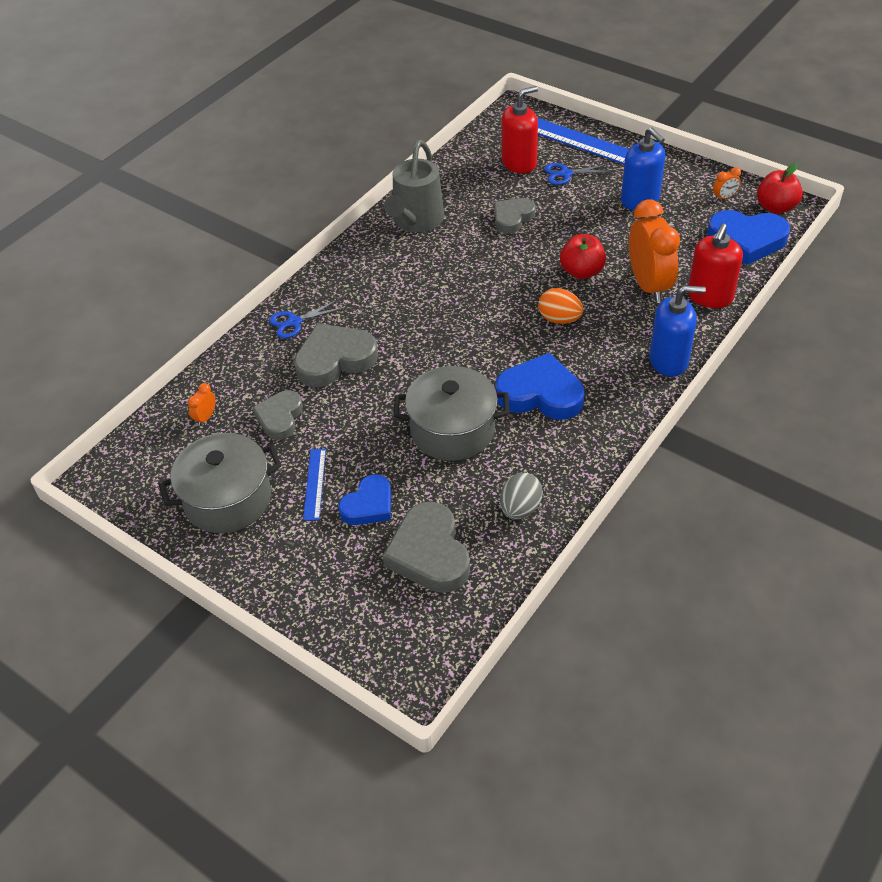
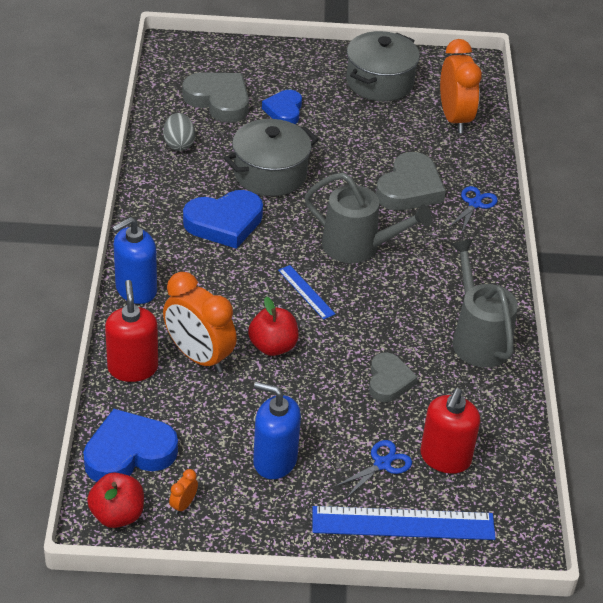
camera: 140 degrees right, 5 degrees down
(205, 417) = (454, 118): orange clock -> orange clock, size x2.47
(280, 417) = (403, 137): grey heart -> none
(314, 484) = (333, 109): blue ruler -> blue ruler (306, 292)
(437, 323) = (358, 247): none -> grey watering can
(559, 319) = (257, 291): orange egg -> none

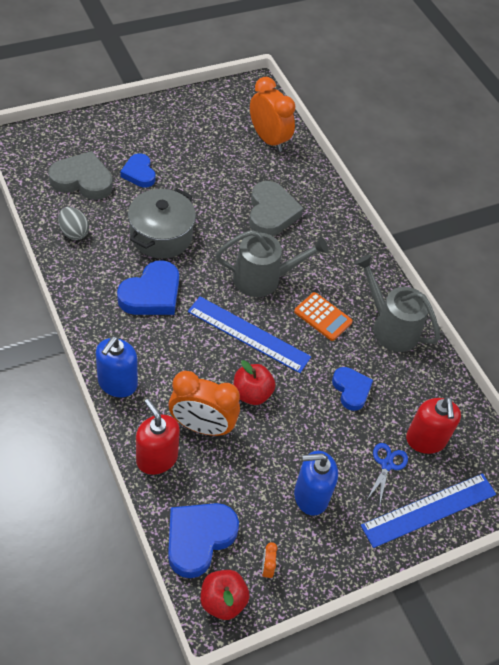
camera: 30 degrees left, 10 degrees up
(306, 292) = (248, 334): blue ruler -> blue ruler, size x1.93
(379, 82) = (196, 124): grey pot -> none
(389, 381) = (351, 390): grey heart -> blue heart
(403, 303) = (323, 317): none -> orange calculator
(474, 204) = (324, 210): blue scissors -> none

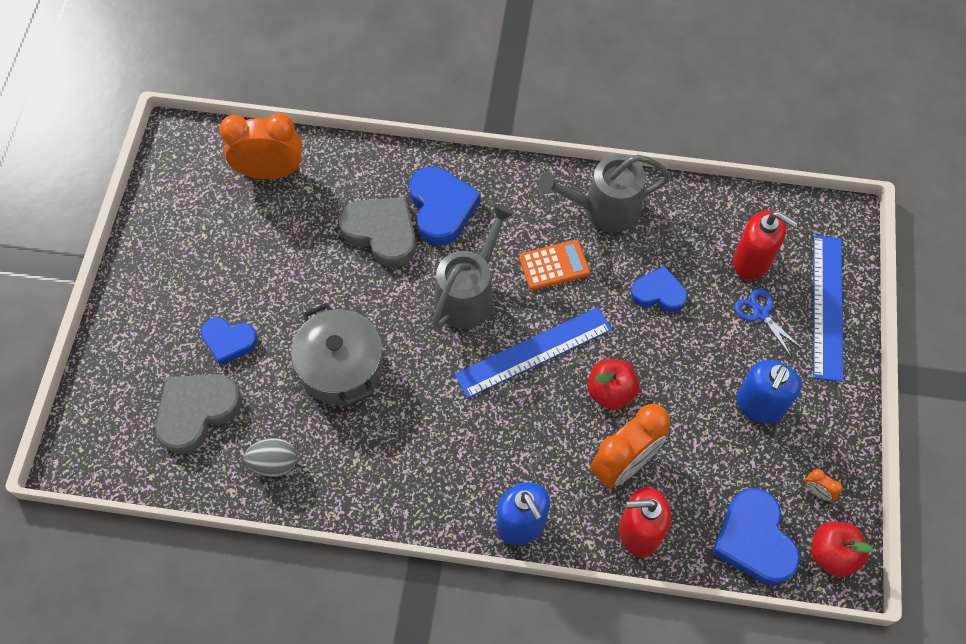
camera: 50 degrees left, 10 degrees up
(151, 294) = (420, 423): blue heart -> blue heart (441, 208)

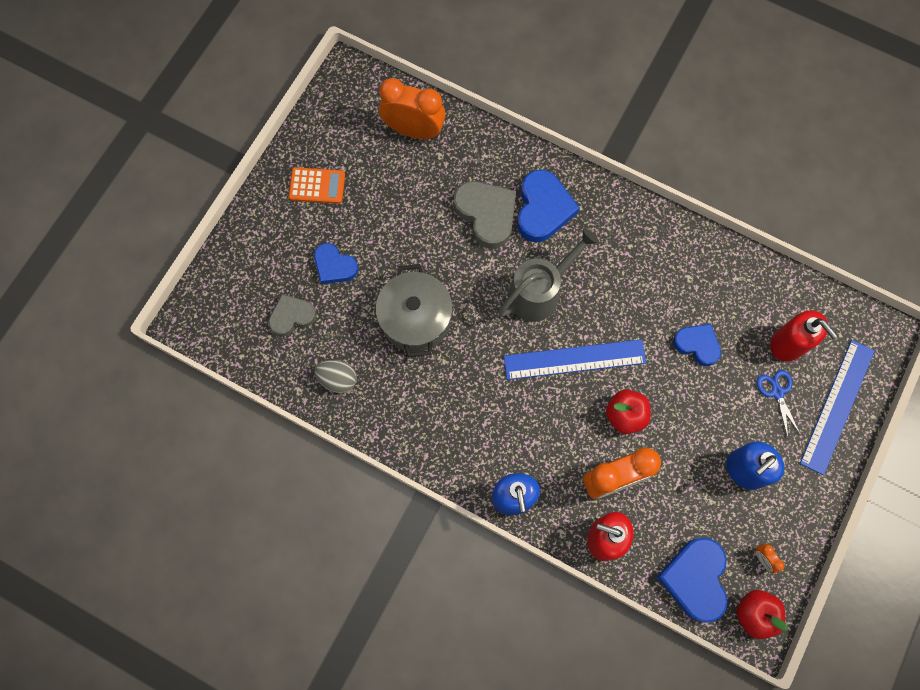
camera: 20 degrees right, 10 degrees up
(197, 412) = (292, 316): grey heart -> grey heart, size x0.64
(554, 265) = (618, 291): orange calculator -> orange calculator (317, 186)
(603, 209) = (678, 255): grey watering can -> none

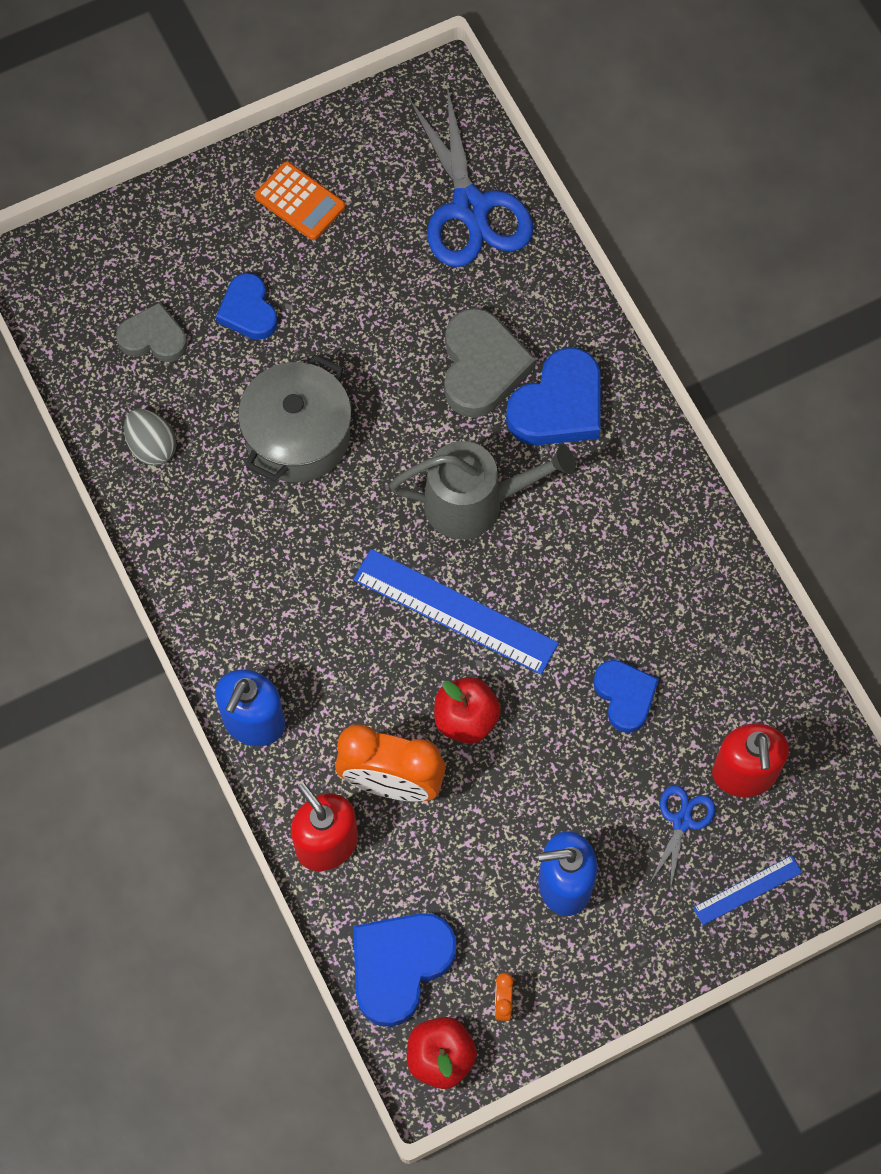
camera: 35 degrees right, 5 degrees down
(414, 130) = (470, 207): orange clock -> blue scissors
(837, 406) = (747, 890): blue ruler -> blue ruler, size x0.52

